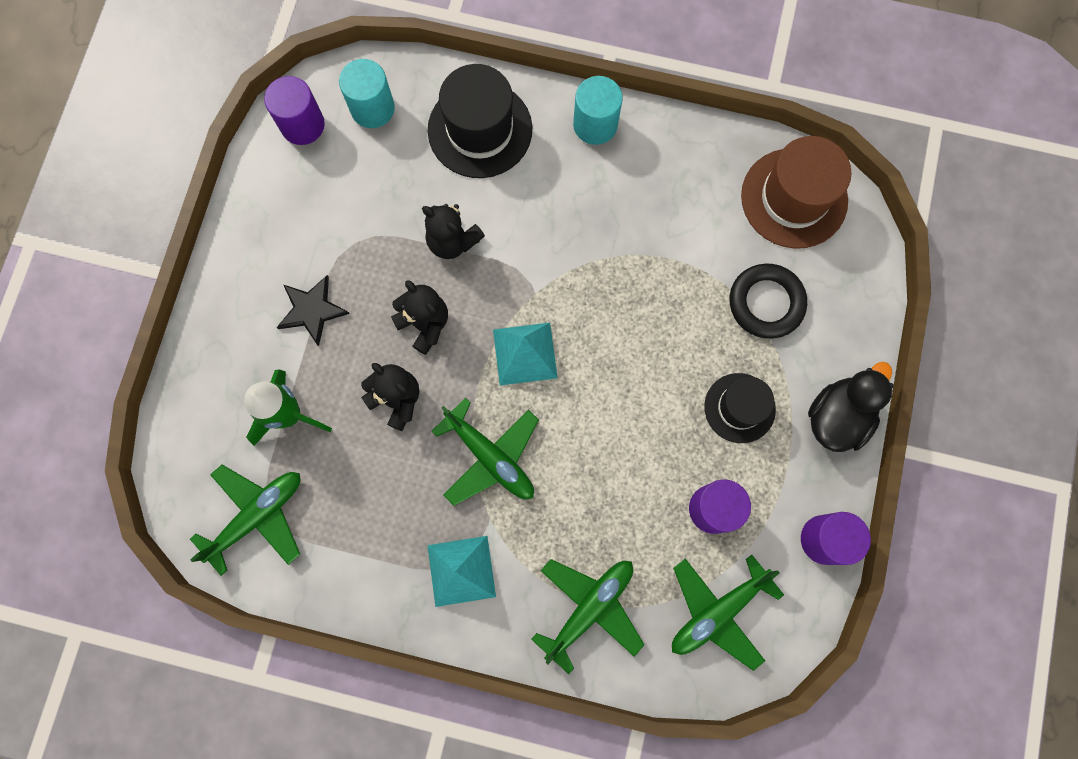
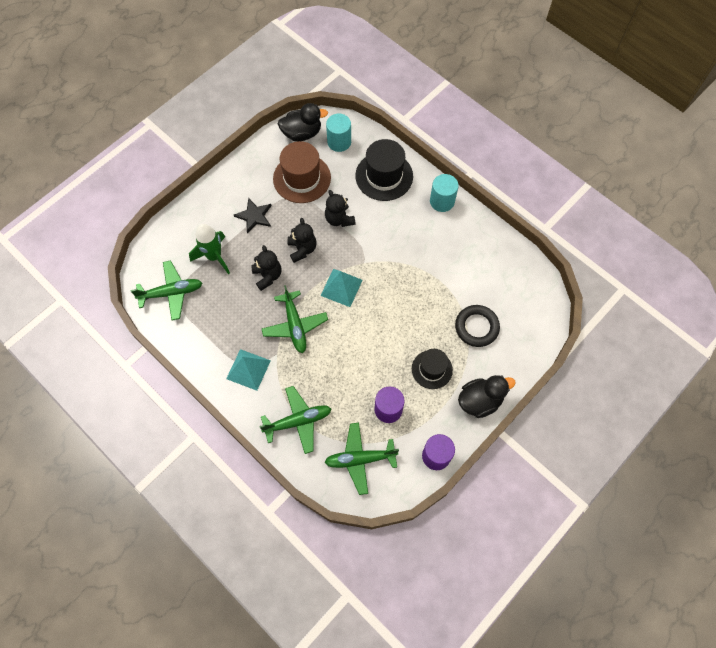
camera: 30 degrees right, 10 degrees down
(302, 125) = (302, 133): purple cylinder -> black duck
(794, 198) = (522, 285): brown hat -> brown hat (302, 178)

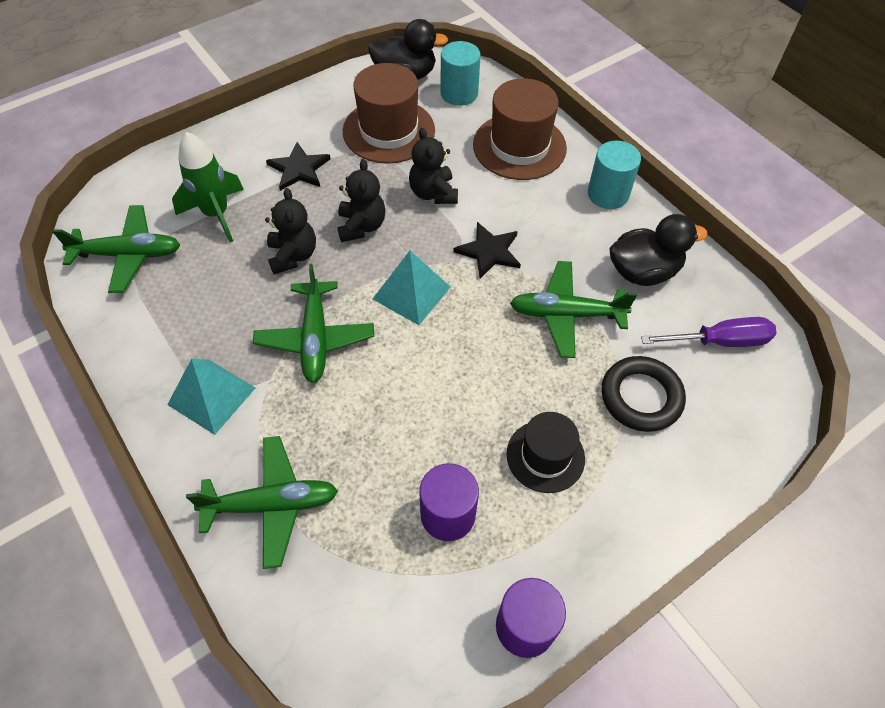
camera: 10 degrees right, 10 degrees down
(360, 459) = (370, 602): green plane -> green plane (566, 314)
(379, 253) = (489, 251): none -> black star
(384, 176) = (519, 146): black hat -> brown hat
(480, 401) = (630, 532): black duck -> black duck (643, 271)
(515, 286) = (720, 341): none -> purple screwdriver

